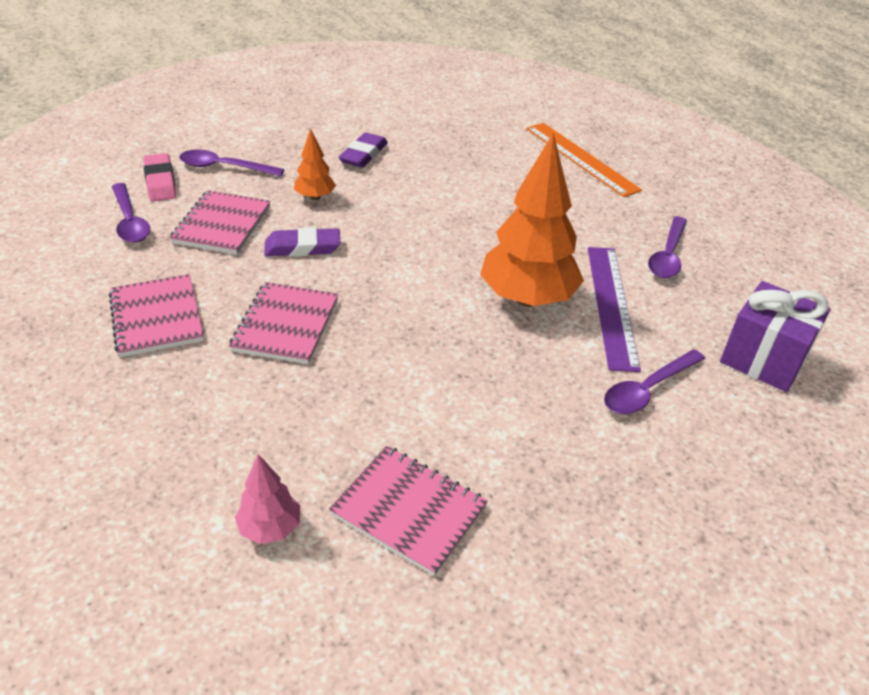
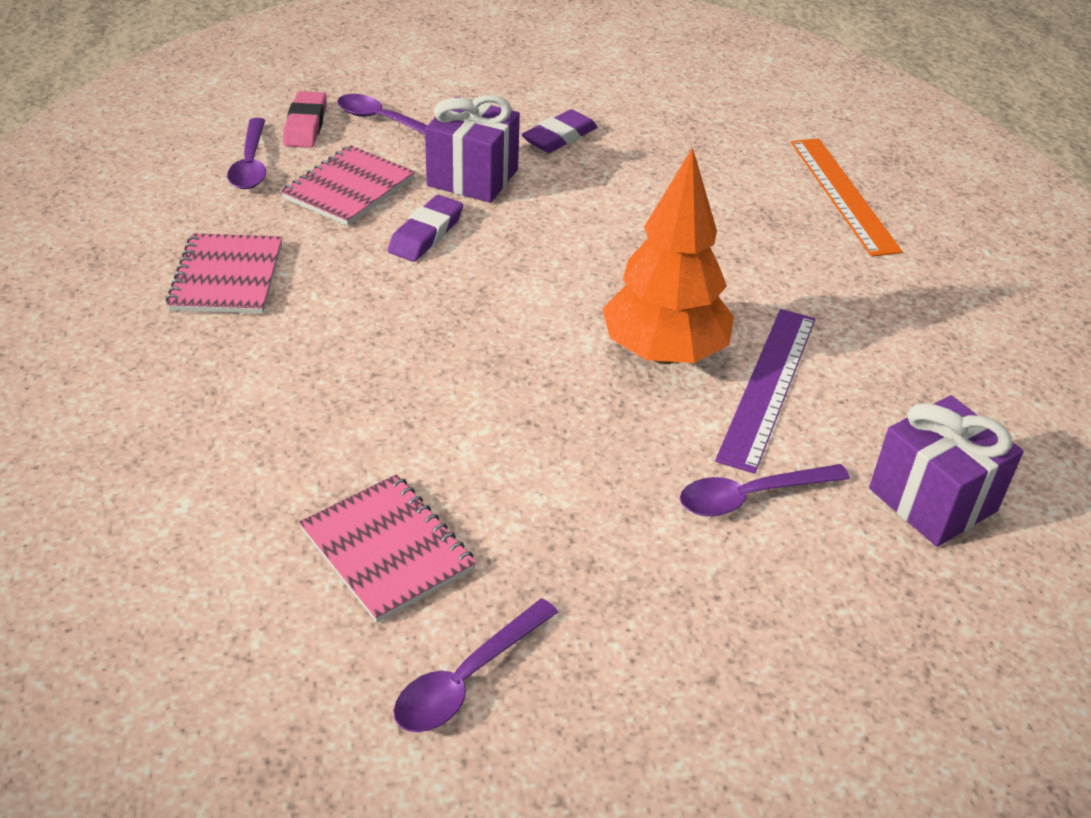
camera: 20 degrees right, 0 degrees up
(270, 528) = (233, 525): pink tree -> none
(286, 325) = (361, 318): pink notebook -> none
(302, 247) = (426, 234): purple eraser -> purple eraser turned 75 degrees counterclockwise
(315, 197) = (472, 178): orange tree -> purple gift
(667, 255) = (884, 343): purple spoon -> purple spoon (467, 678)

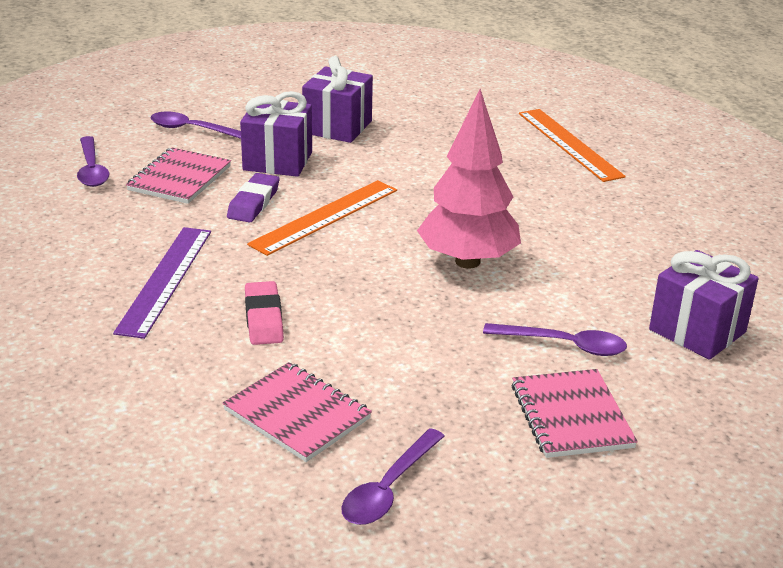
camera: 10 degrees left, 10 degrees down
(227, 277) = (101, 249): pink notebook -> pink notebook (571, 416)
(306, 125) = (128, 138): pink eraser -> pink eraser (264, 318)
(506, 265) = (325, 217): none -> orange ruler
(559, 137) = (337, 127): purple eraser -> purple gift
(663, 353) = (467, 261): orange tree -> pink tree
(751, 496) = (564, 345): purple spoon -> purple spoon turned 135 degrees counterclockwise
(768, 386) = (553, 273): purple ruler -> purple ruler (165, 280)

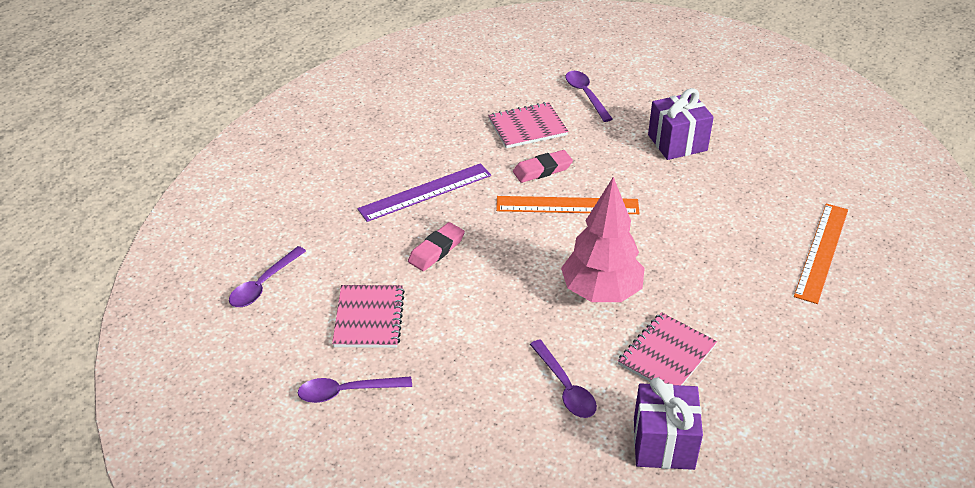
camera: 50 degrees right, 10 degrees up
(92, 169) = (491, 93): purple spoon -> purple spoon (263, 284)
(254, 203) = (542, 170): purple eraser -> pink eraser
(277, 161) = (600, 147): purple gift -> none
(571, 416) = (495, 431): pink notebook -> pink notebook (666, 355)

